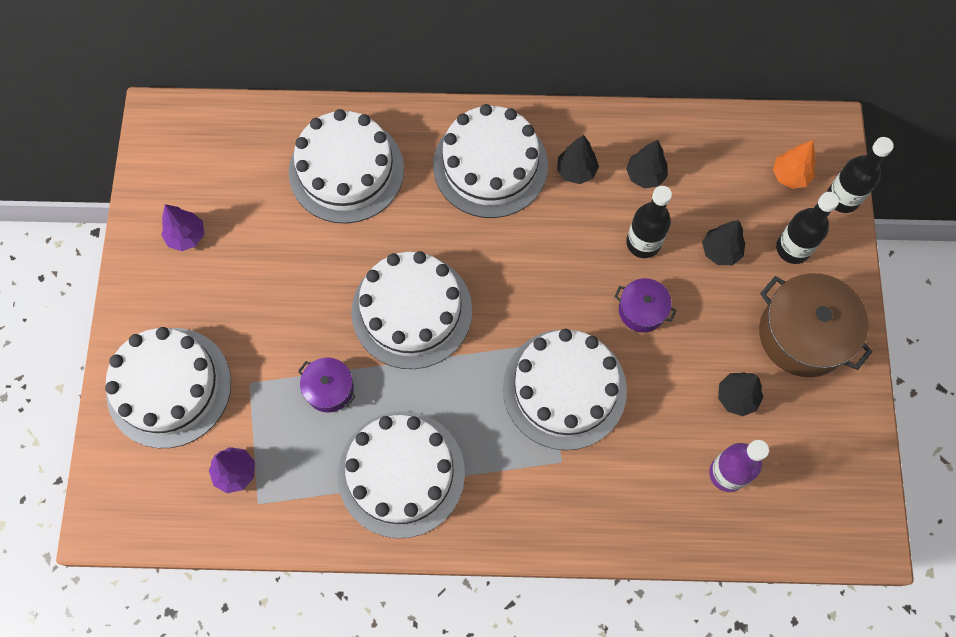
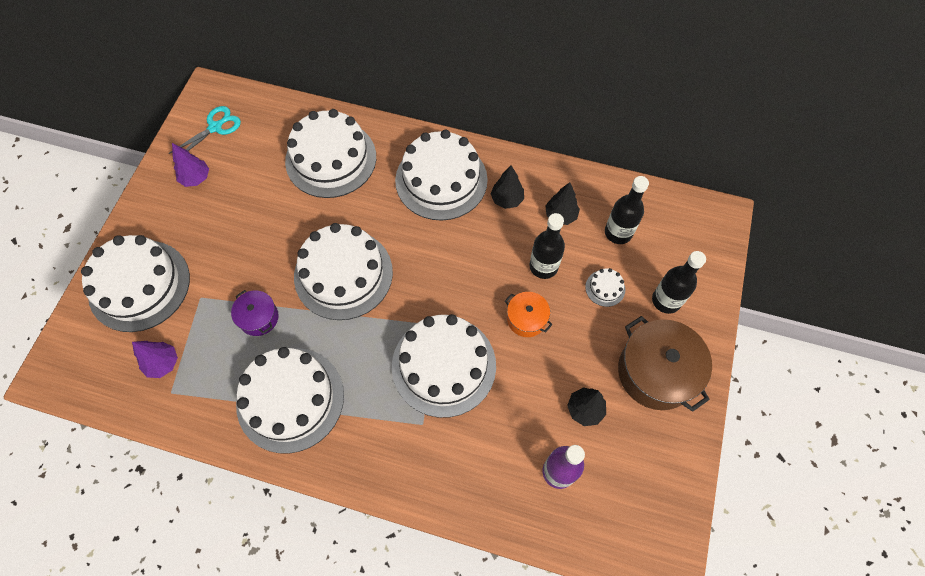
camera: 15 degrees right, 5 degrees down
(185, 164) = (215, 127): none -> turquoise scissors
(642, 310) = (526, 319): purple pot -> orange pot
(720, 251) = (605, 288): black tree -> white cake
(790, 176) = (679, 243): orange tree -> none
(842, 198) = (718, 270): black bottle -> black bottle (618, 232)

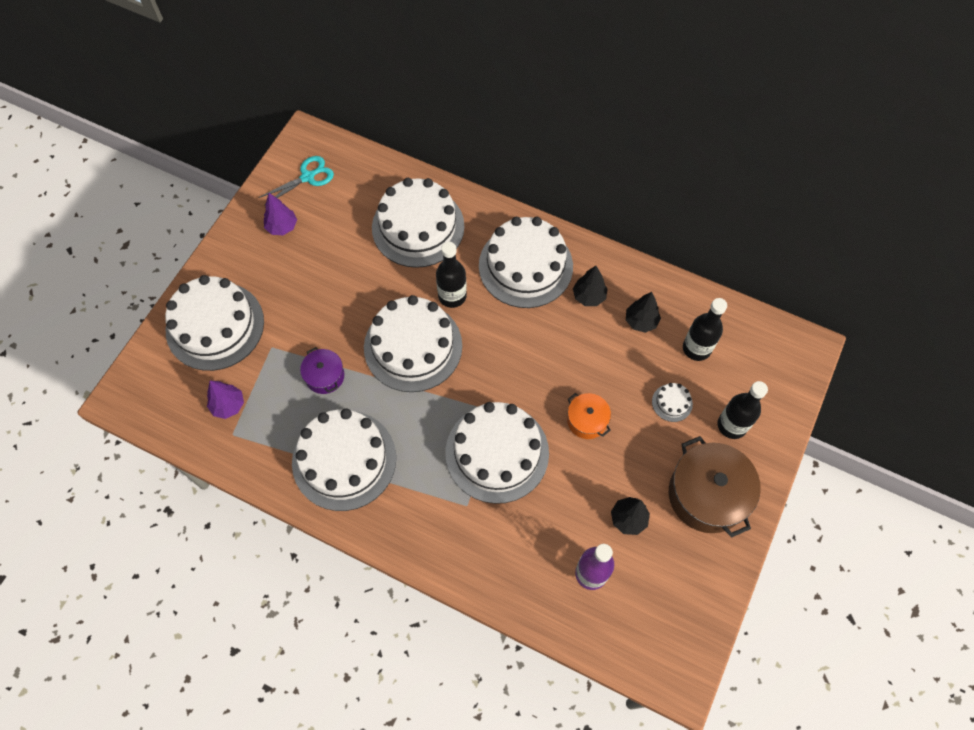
camera: 10 degrees right, 0 degrees up
(543, 266) = (613, 371): black bottle -> black bottle (452, 296)

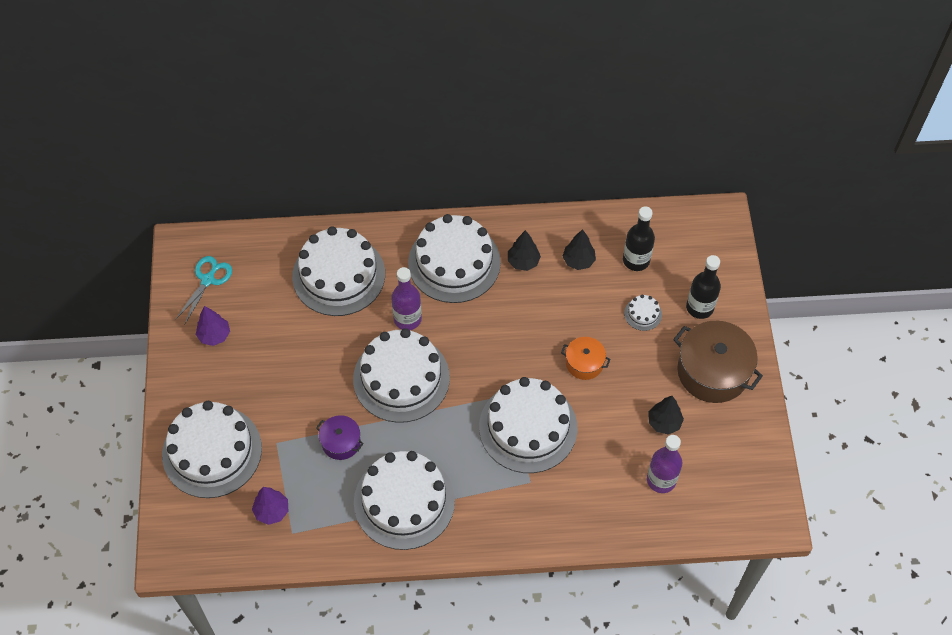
camera: 30 degrees left, 5 degrees down
(452, 296) = (407, 319): black bottle -> purple bottle

